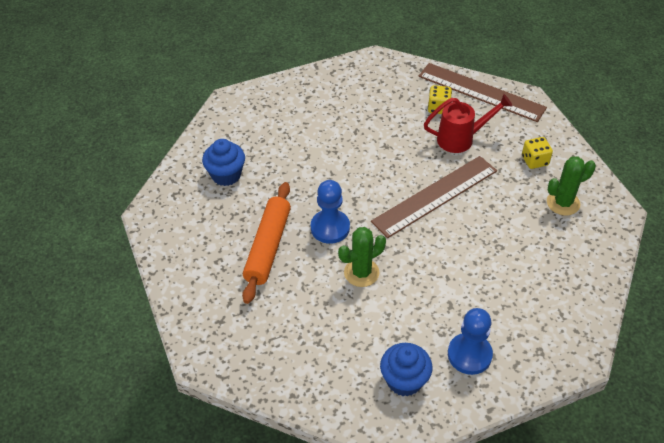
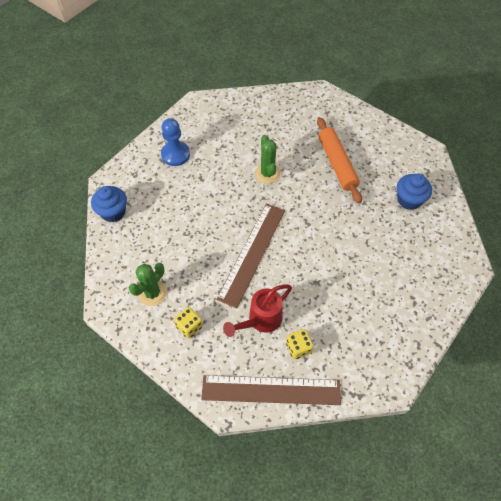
camera: 150 degrees right, 10 degrees up
(330, 228) = (308, 194): blue pawn -> none
(361, 273) = (267, 173): green cactus -> green cactus turned 45 degrees counterclockwise
(404, 380) = (205, 126): blue cupcake -> blue cupcake (113, 212)

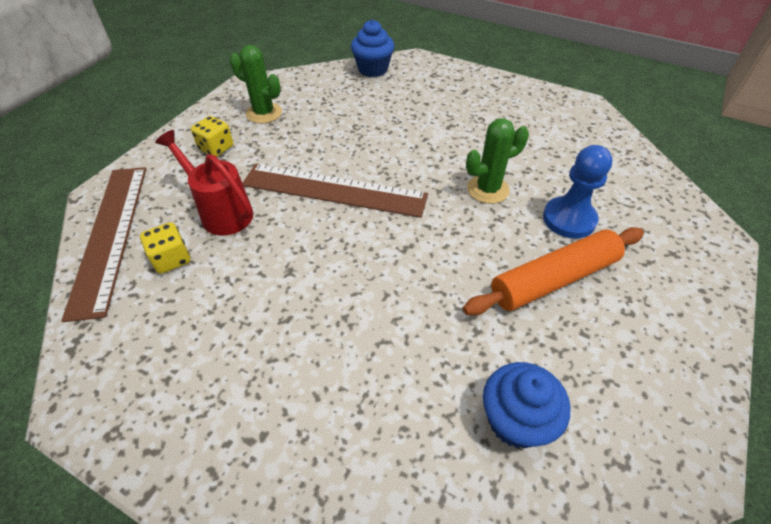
camera: 80 degrees right, 10 degrees down
(175, 154) = (480, 99): blue pawn -> blue pawn (569, 219)

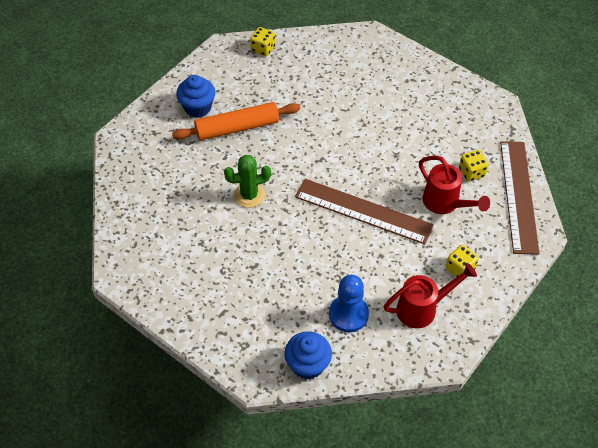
camera: 170 degrees left, 5 degrees up
(264, 113) = (422, 308): green cactus -> red watering can
(515, 420) = (290, 70): blue cupcake -> blue cupcake (197, 107)
(569, 219) = (204, 164): blue pawn -> blue pawn (348, 314)
(600, 477) = (263, 49): none -> yellow dice

